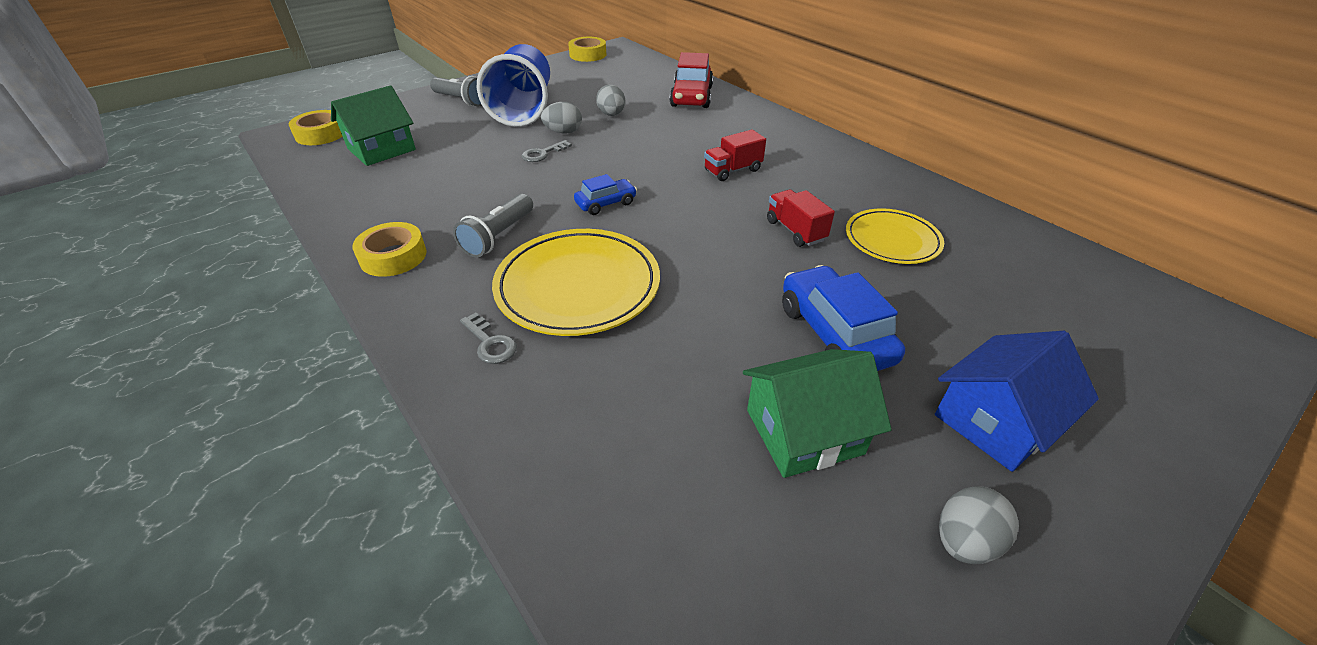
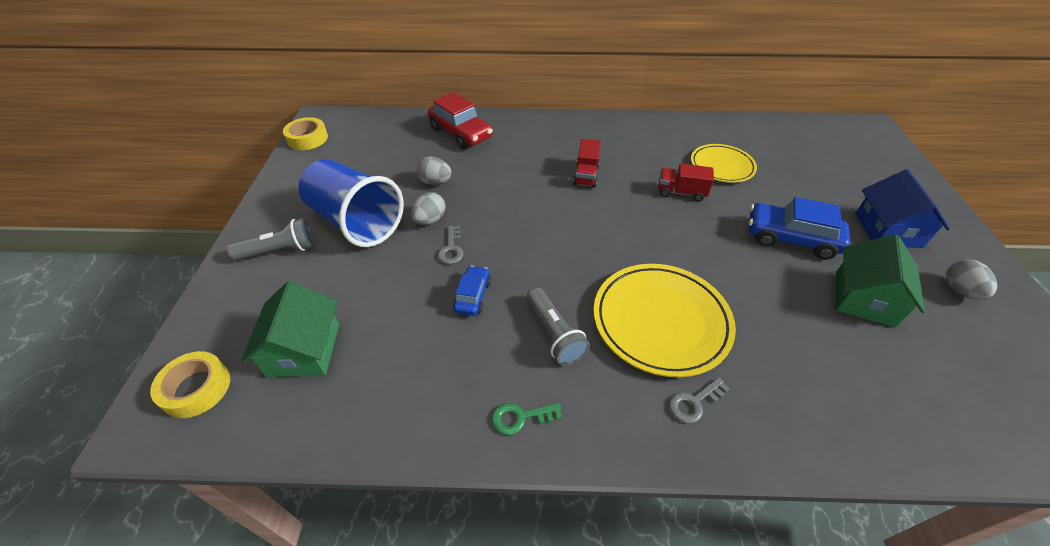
camera: 50 degrees left, 5 degrees up
(393, 256) = (520, 417): yellow tape -> green key
(490, 343) = (694, 402): grey key -> grey key turned 150 degrees clockwise
(606, 203) = (566, 253): blue car -> blue car (472, 296)

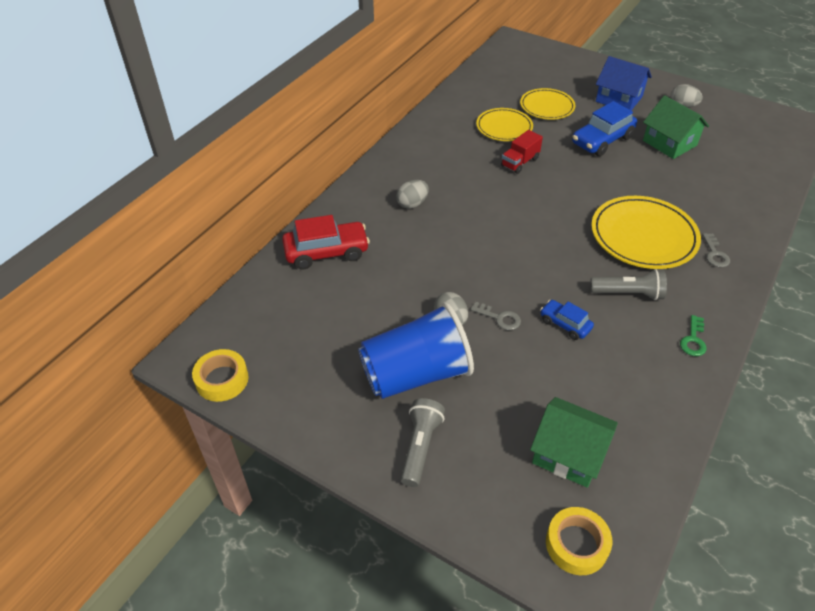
camera: 60 degrees left, 0 degrees up
(435, 182) = (395, 297): grey egg -> grey egg (412, 204)
(586, 175) = (459, 200): red truck -> none
(793, 182) = (547, 107): none -> yellow plate

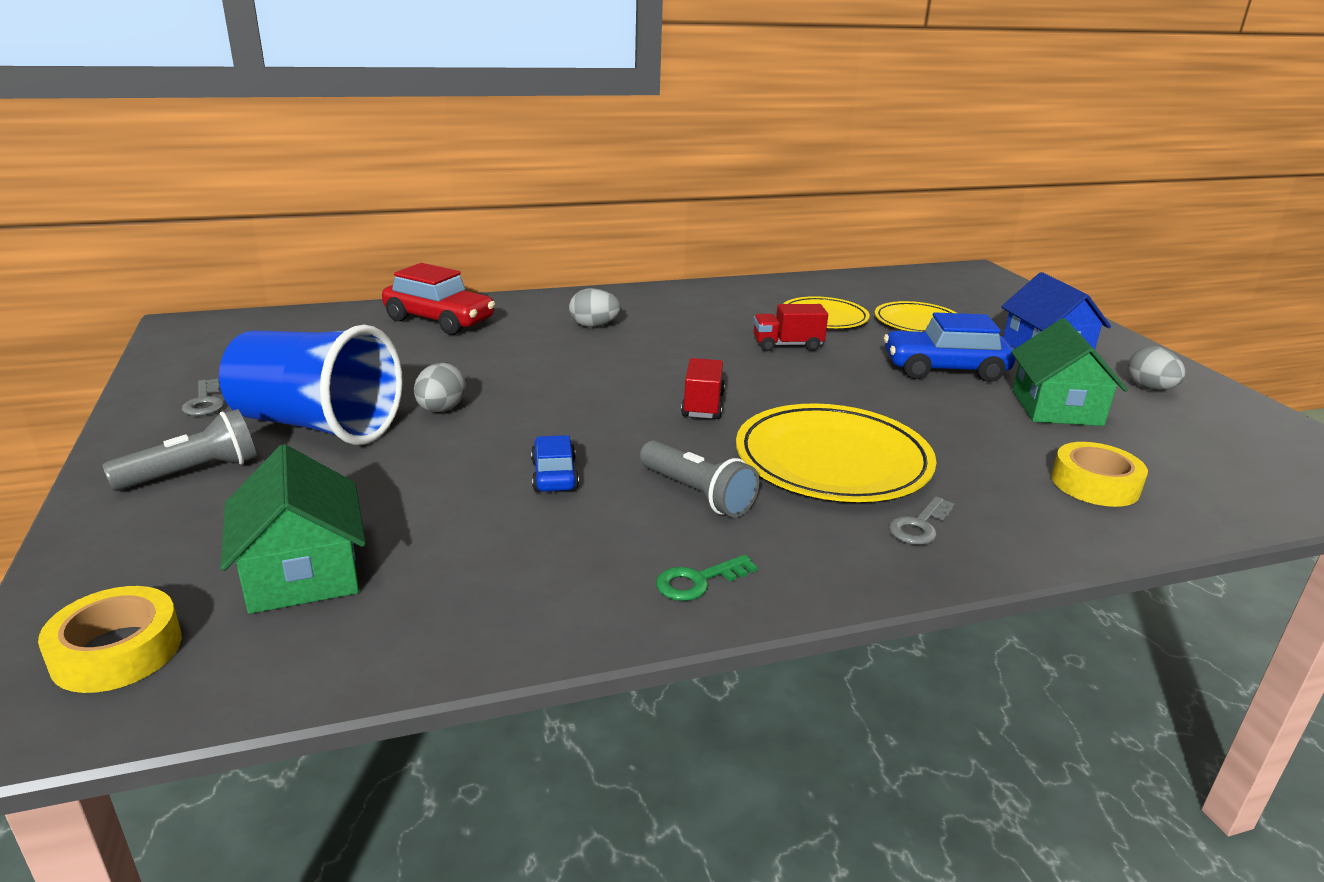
camera: 40 degrees right, 20 degrees down
(222, 379) = (176, 348): yellow tape -> yellow tape (1095, 484)
(499, 318) = (493, 433): grey key -> grey key (205, 402)
(550, 234) = (702, 405): none -> red truck

